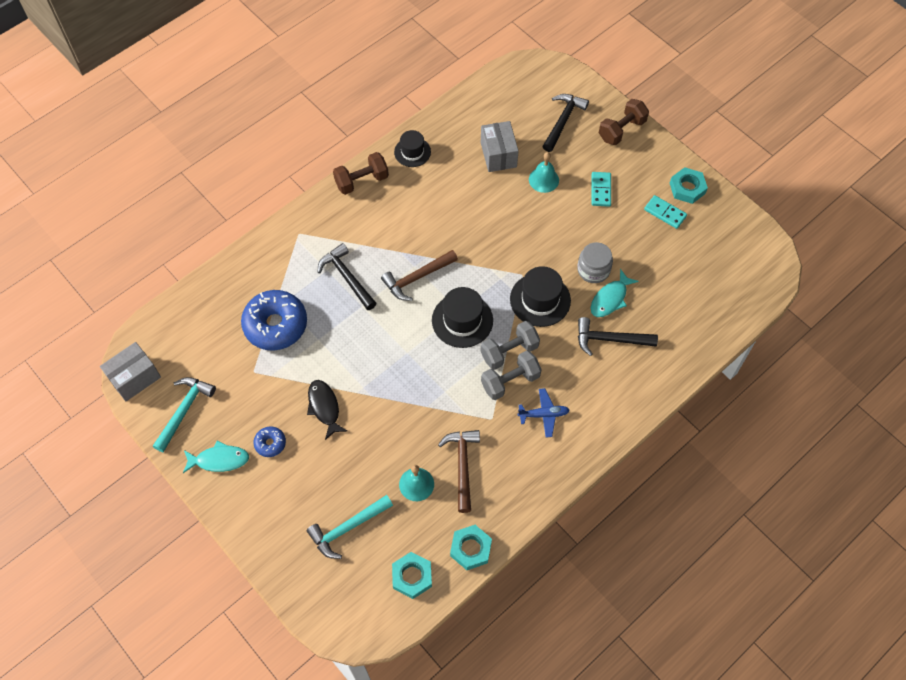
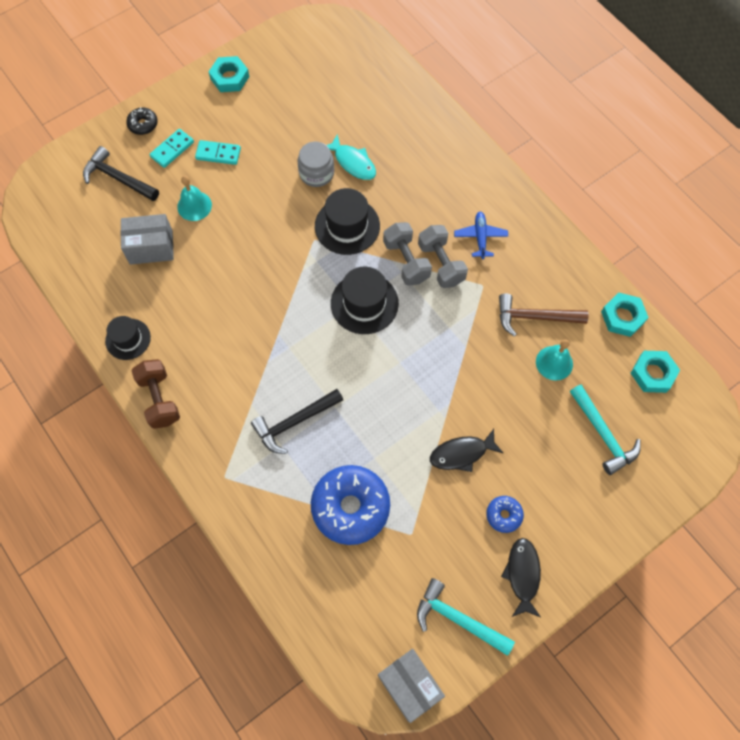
camera: 85 degrees left, 5 degrees up
(219, 460) = (522, 575): turquoise fish -> black fish
(417, 278) = (305, 346): brown hammer -> none
(609, 339) = (400, 169): black hammer -> none
(621, 130) = (143, 124): brown dumbbell -> black donut
(665, 213) = (257, 101): turquoise domino -> turquoise domino (172, 149)

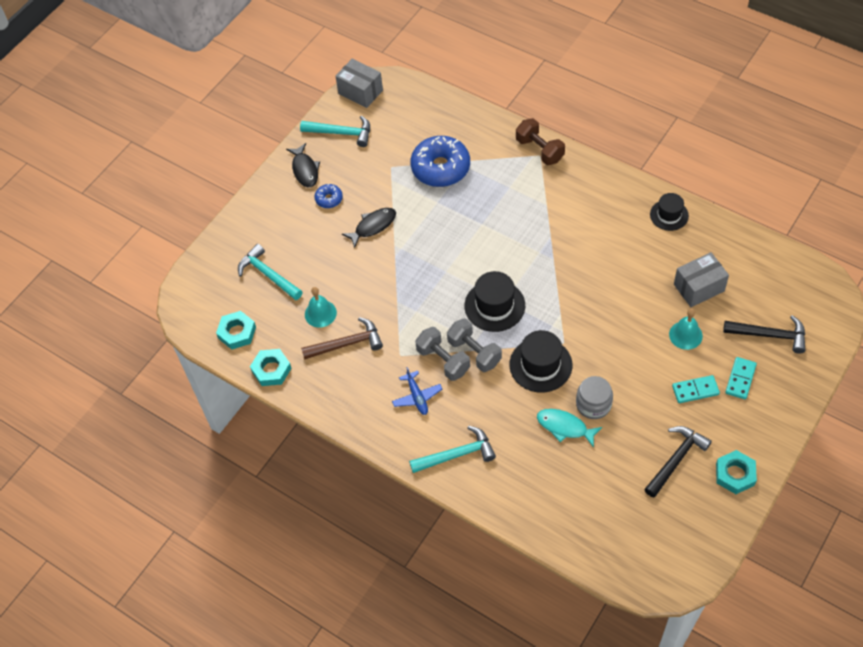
camera: 165 degrees right, 10 degrees down
(143, 124) = (784, 394): black donut -> none
(159, 399) = (617, 185): brown dumbbell -> brown dumbbell (539, 150)
(294, 422) = (507, 204): black hammer -> black hammer (676, 459)
(462, 172) = (457, 454): none -> turquoise hammer

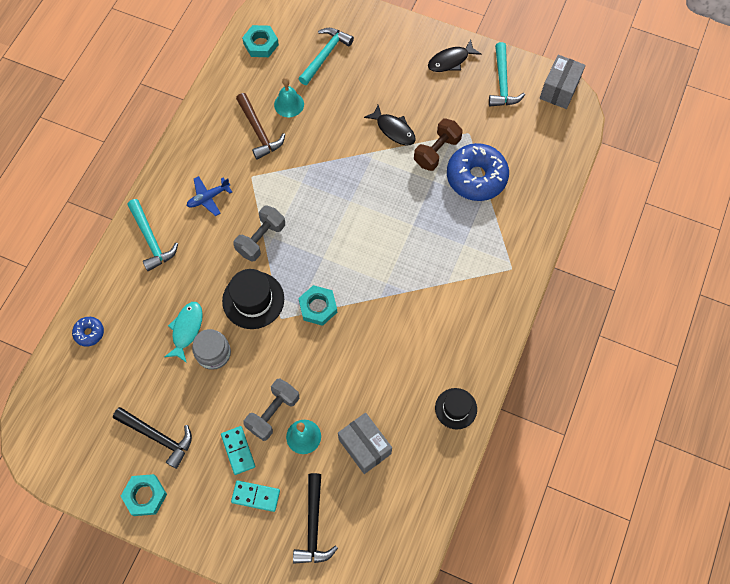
camera: 75 degrees right, 10 degrees up
(271, 370) = (225, 78): turquoise nut -> turquoise nut (318, 307)
(329, 199) = (419, 87): blue donut -> blue donut (89, 333)
(443, 361) = (249, 213): grey dumbbell -> grey dumbbell (273, 413)
(494, 306) = (316, 250): black hat -> none
(539, 150) = (519, 267): brown dumbbell -> brown dumbbell (437, 151)

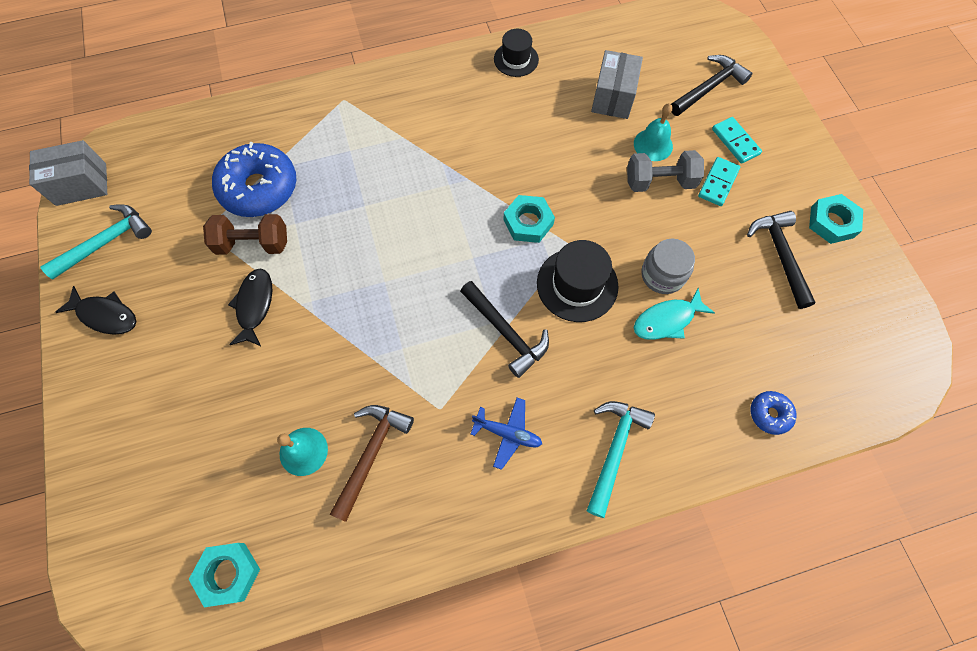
camera: 130 degrees left, 0 degrees up
(261, 239) = (506, 333): grey dumbbell -> black hammer
(325, 55) = (191, 469): turquoise hammer -> none

